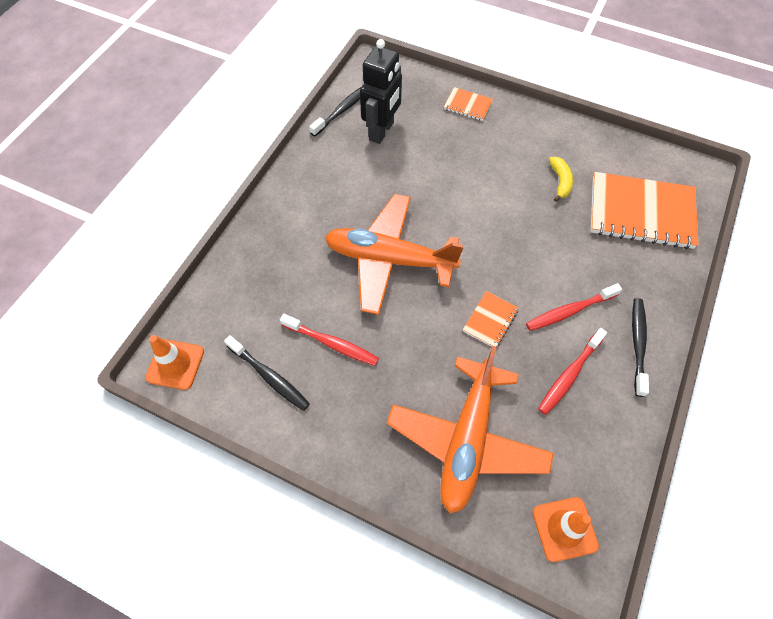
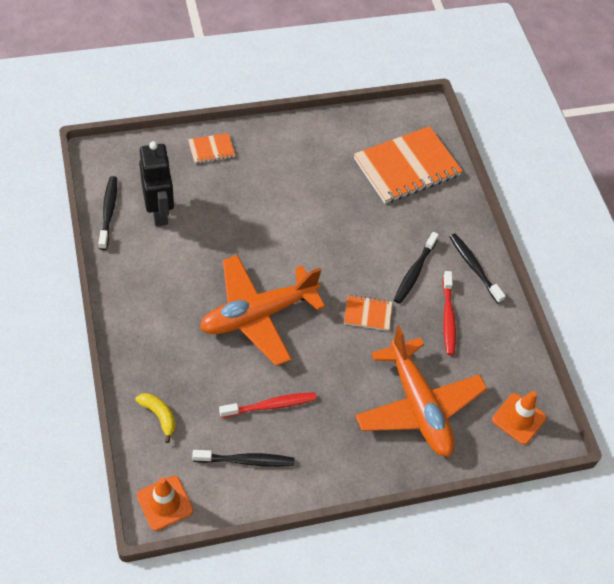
camera: 45 degrees left, 5 degrees down
(490, 320) = (367, 314): orange notebook -> orange notebook turned 75 degrees counterclockwise
(560, 181) = (333, 175): yellow banana -> yellow banana (159, 416)
(570, 311) = (414, 272): red toothbrush -> black toothbrush

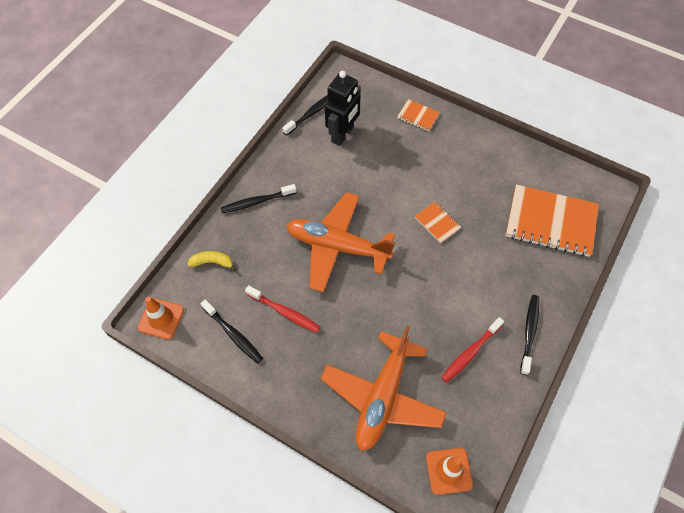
camera: 50 degrees right, 5 degrees up
(159, 416) = (212, 262): yellow banana -> yellow banana turned 90 degrees counterclockwise
(367, 314) = (413, 303): orange notebook -> orange notebook (437, 223)
(414, 272) = (478, 301): black toothbrush -> black toothbrush (257, 202)

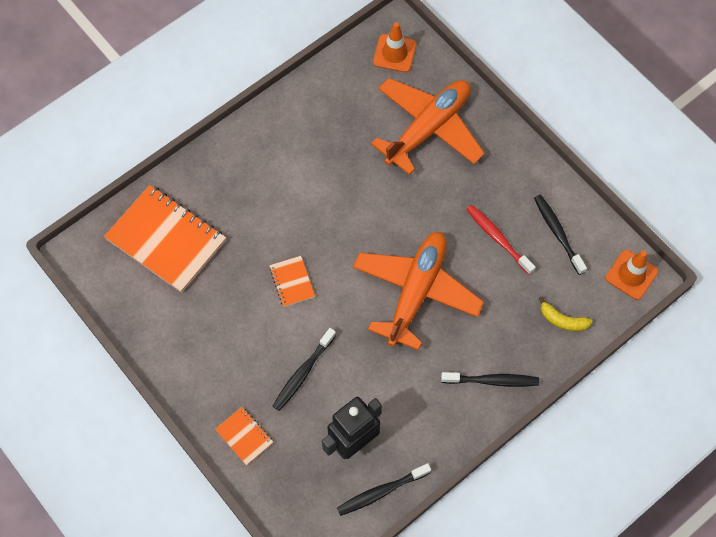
camera: 160 degrees left, 5 degrees up
(337, 246) = (416, 292): orange plane -> orange plane turned 105 degrees counterclockwise
(470, 352) = (326, 139): red toothbrush -> none
(529, 333) = (259, 137): black toothbrush -> black toothbrush (303, 372)

